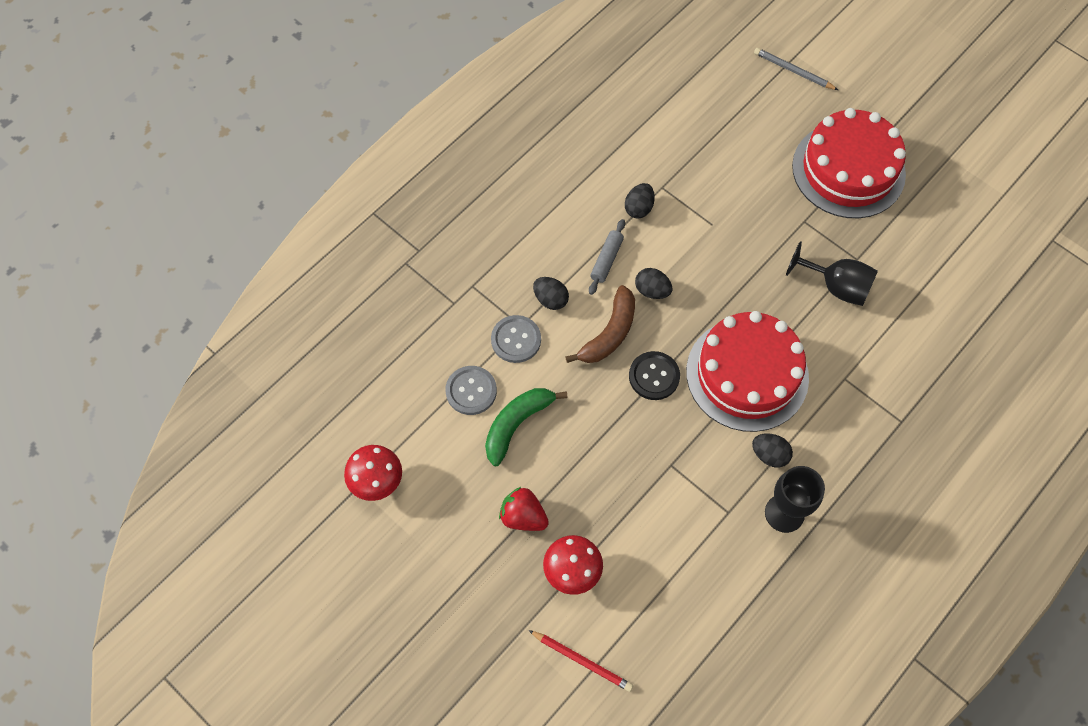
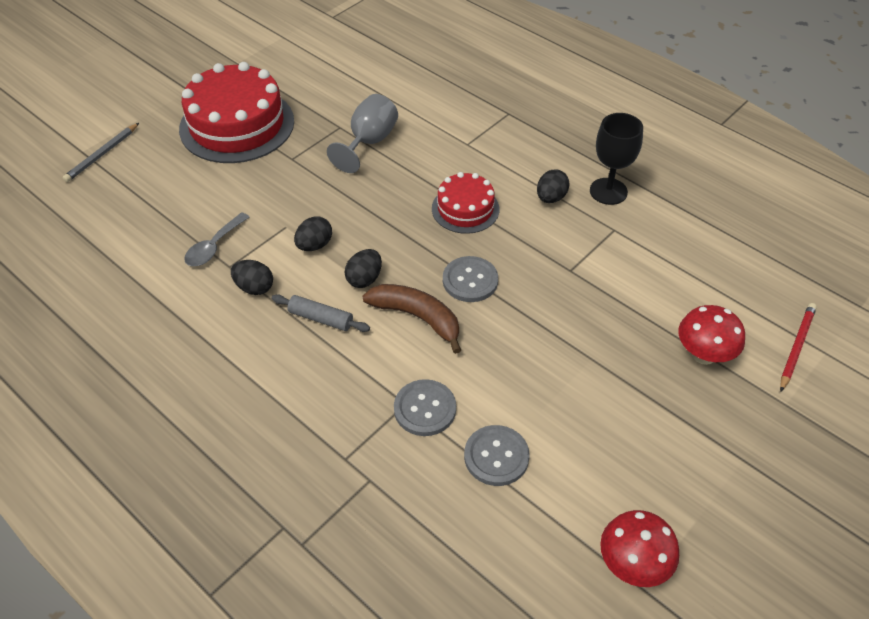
camera: 90 degrees left, 15 degrees down
(517, 424) = (537, 407): green banana -> none
(523, 516) = (650, 400): red strawberry -> none
(550, 299) = (370, 373): black egg -> black egg (314, 245)
(654, 376) = (470, 280): black button -> grey button
(684, 173) = (214, 247): none -> grey spoon
(747, 374) = (465, 209): red cake -> red cake, size x0.54
(836, 286) = (369, 142): black goblet -> grey goblet

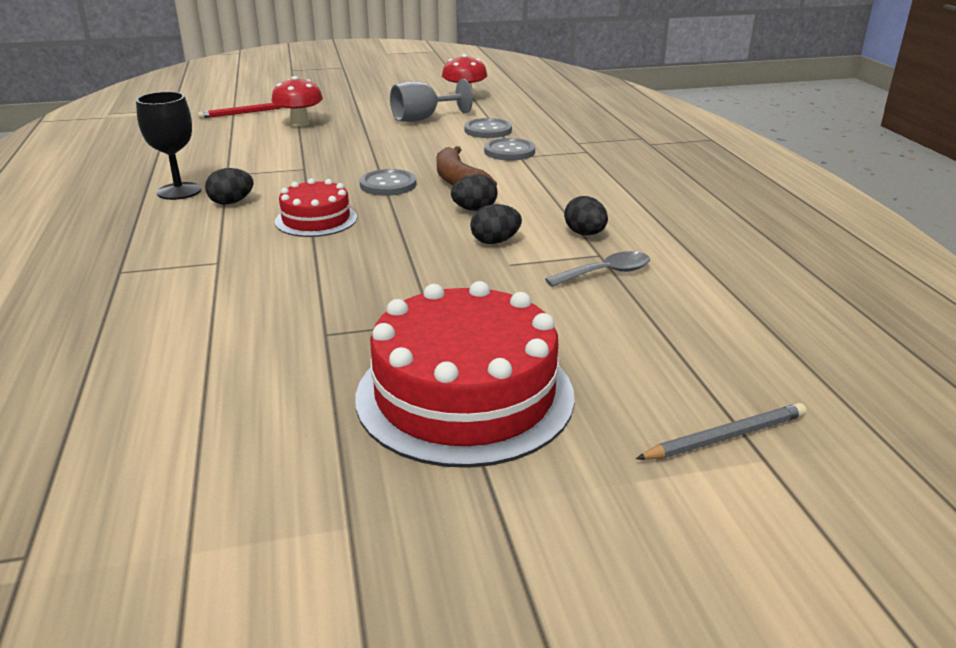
camera: 145 degrees left, 20 degrees down
(321, 318) = (540, 202): grey rolling pin -> none
(369, 142) = (316, 303): grey goblet -> grey goblet (423, 119)

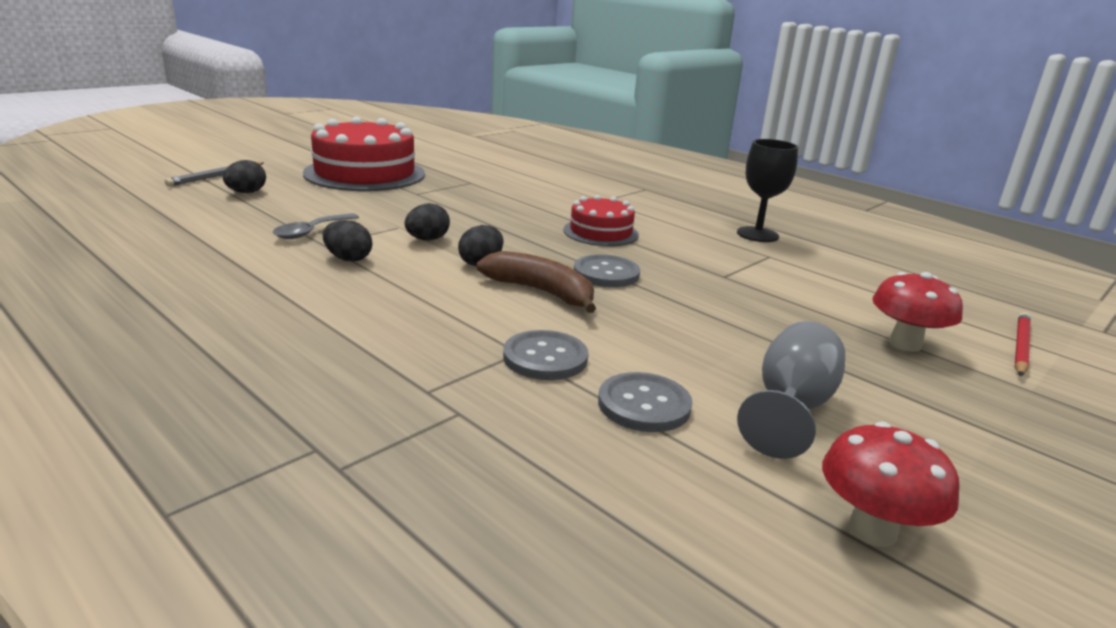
camera: 145 degrees right, 5 degrees down
(231, 202) = (695, 233): black egg -> black egg (246, 193)

